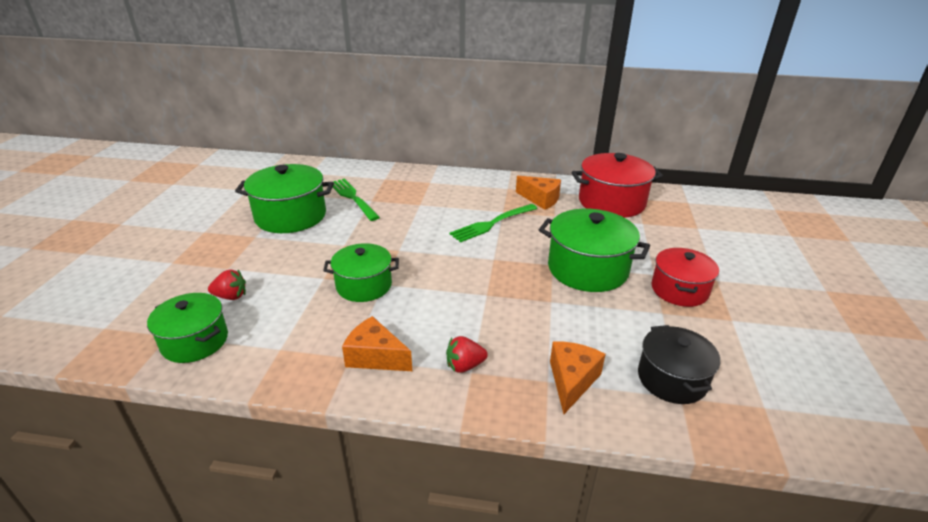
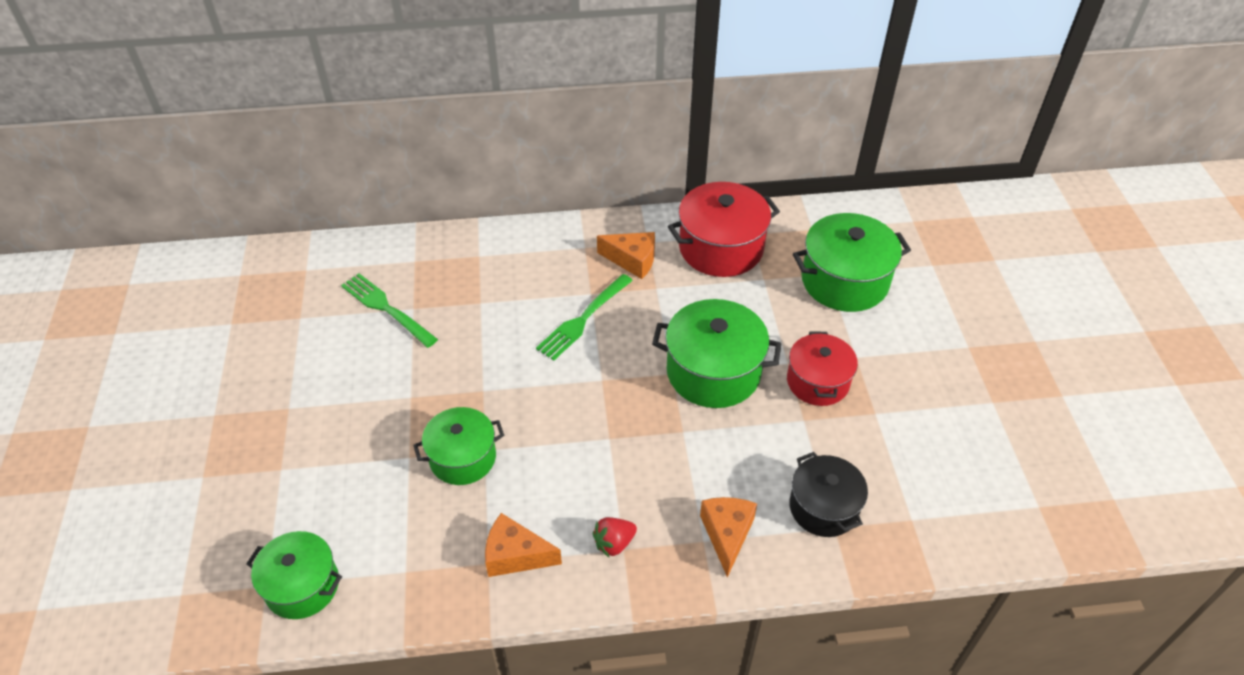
camera: 15 degrees left, 15 degrees up
(231, 296) = (309, 512): red strawberry -> none
(291, 216) = (318, 361): green pot -> green pot (844, 281)

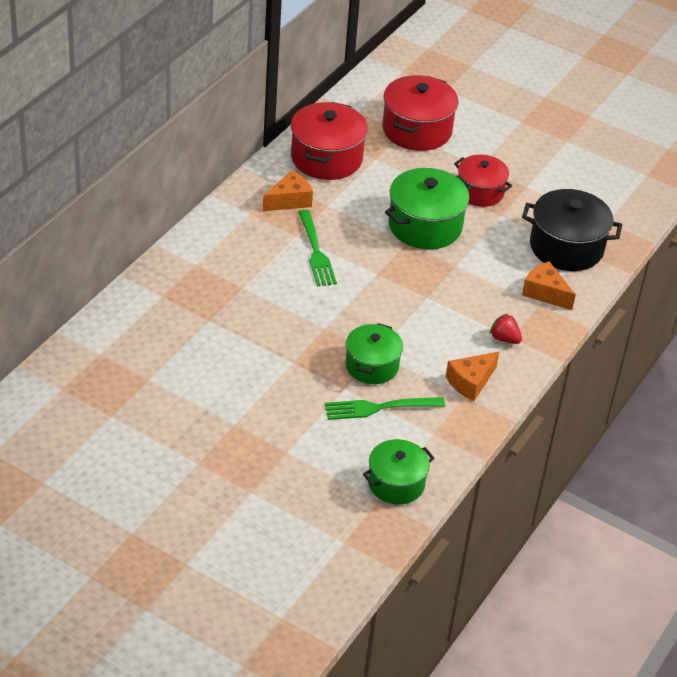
camera: 55 degrees left, 5 degrees down
(386, 308) = (193, 333): green fork -> green fork (379, 408)
(614, 543) = (504, 339): red strawberry -> red strawberry turned 120 degrees clockwise
(823, 507) = (566, 247): black pot -> black pot, size x1.51
(844, 281) = (417, 130): green pot -> red pot

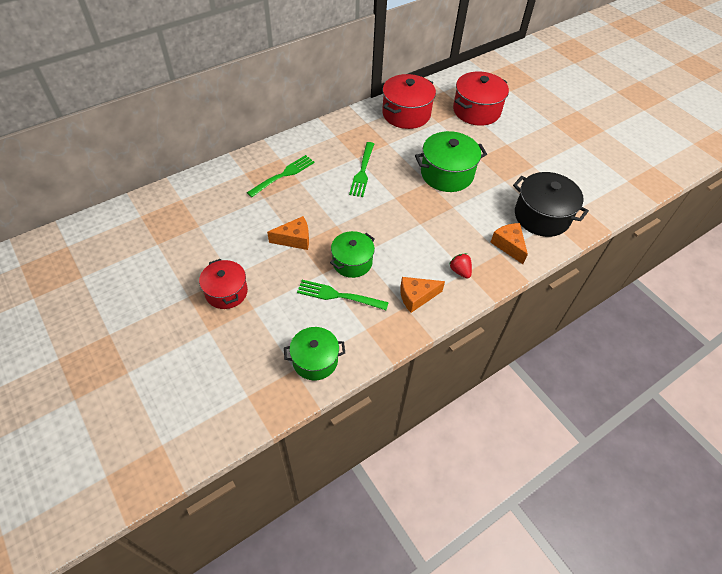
camera: 25 degrees right, 10 degrees up
(215, 284) = (283, 175): none -> green fork
(289, 200) = (366, 134): orange cheese -> orange cheese (294, 239)
(480, 192) = (498, 161): red pot -> red pot (226, 292)

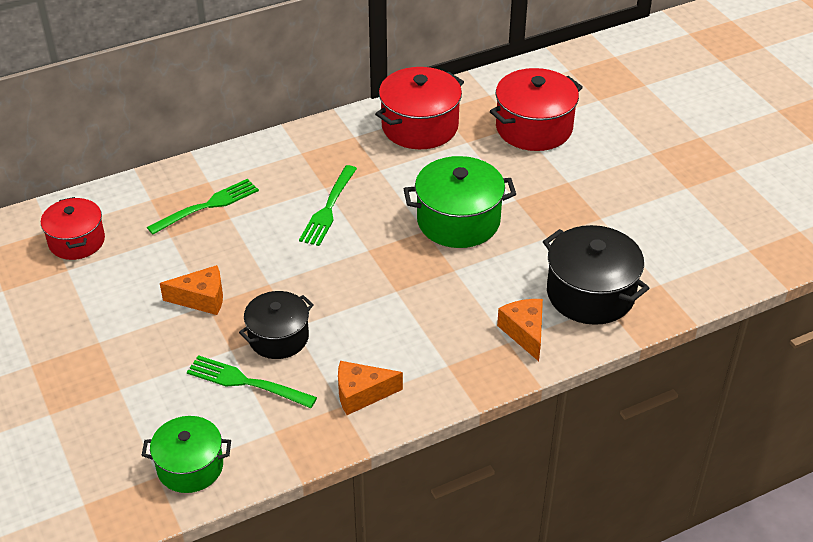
camera: 10 degrees right, 10 degrees down
(226, 292) = (86, 364): red pot -> red pot (76, 241)
(352, 262) = (278, 337): green pot -> black pot
(460, 271) = (438, 363): red strawberry -> none

